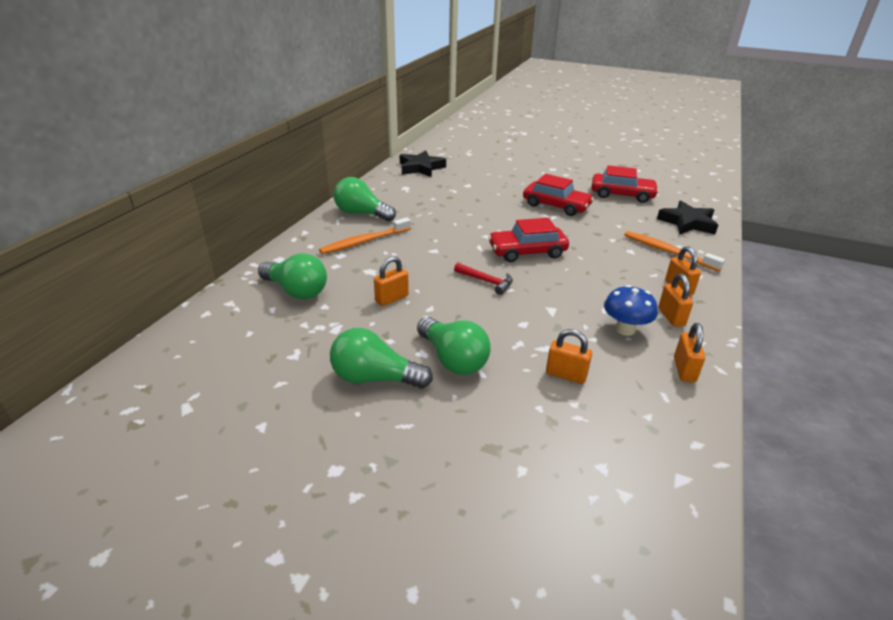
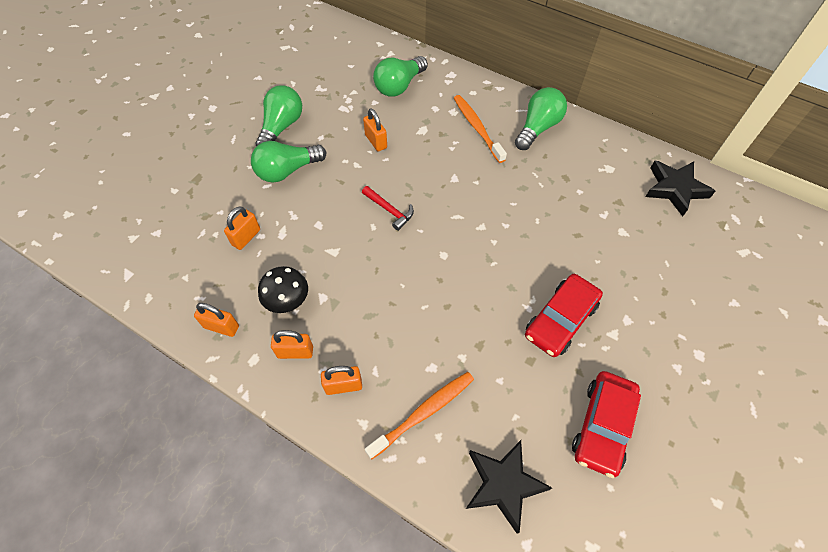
camera: 100 degrees right, 25 degrees up
(486, 281) = (389, 210): red hammer -> red hammer turned 90 degrees counterclockwise
(527, 252) = (442, 257): red car -> none
(625, 329) = (288, 301): blue mushroom -> black mushroom

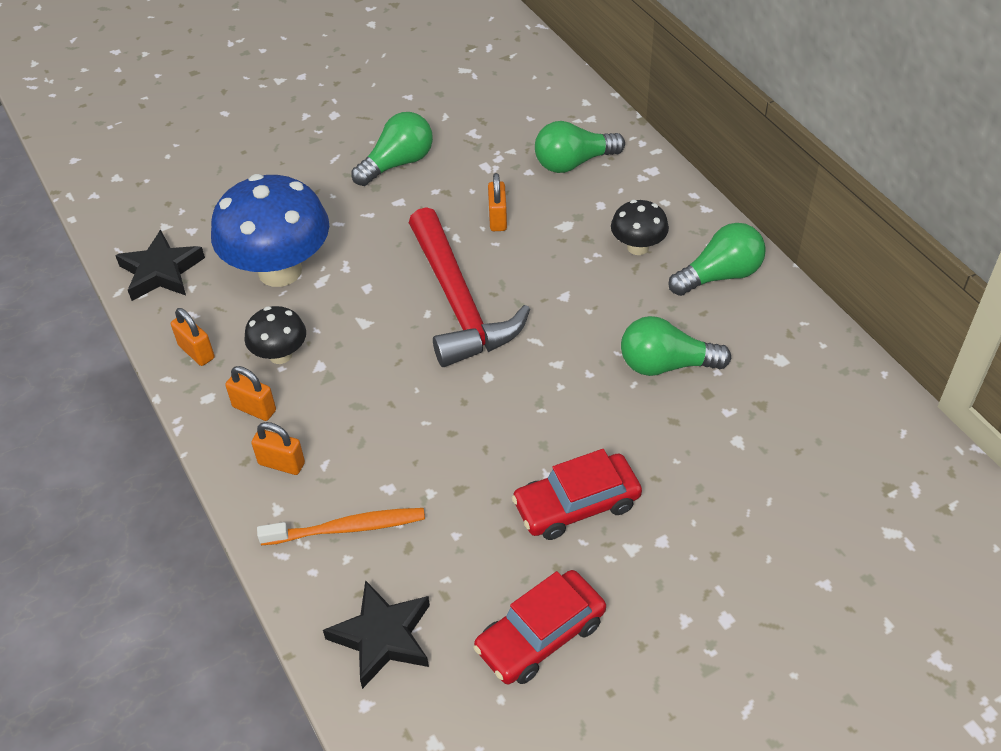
camera: 30 degrees right, 10 degrees down
(246, 237) = (280, 271): orange padlock -> blue mushroom
(287, 171) = (371, 215): green light bulb -> green light bulb (666, 364)
(389, 210) = (459, 303): red hammer -> red hammer, size x2.46
(477, 128) = (637, 247): orange toothbrush -> black mushroom
(675, 189) = (855, 419): black star -> black star (161, 271)

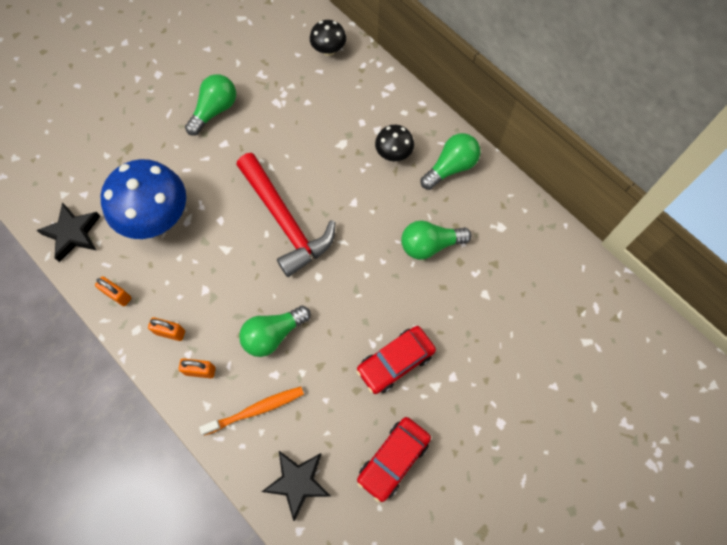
camera: 15 degrees left, 20 degrees up
(280, 355) = (176, 286): black mushroom -> black mushroom (328, 50)
(497, 219) = (295, 146): orange padlock -> none
(573, 162) = (336, 89): green light bulb -> green light bulb (273, 334)

